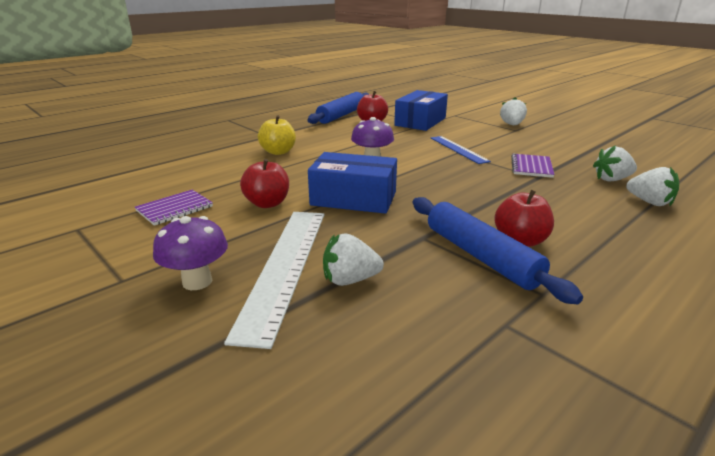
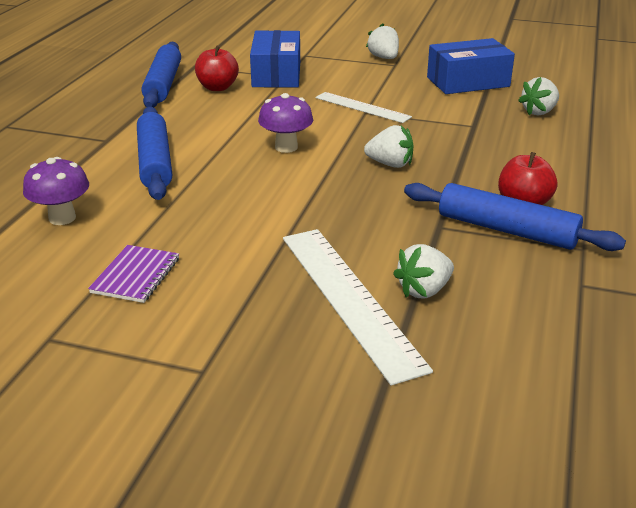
camera: 30 degrees left, 5 degrees up
(197, 281) = (285, 343): purple mushroom -> purple mushroom (62, 218)
(267, 203) = (237, 236): red apple -> none
(278, 152) = (155, 162): yellow apple -> blue rolling pin
(353, 198) = (324, 202): blue box -> blue box (468, 82)
(458, 149) = (362, 107): blue ruler -> white ruler
(531, 167) = (457, 114): purple notebook -> none
(649, 202) = (588, 131): white strawberry -> white strawberry (390, 164)

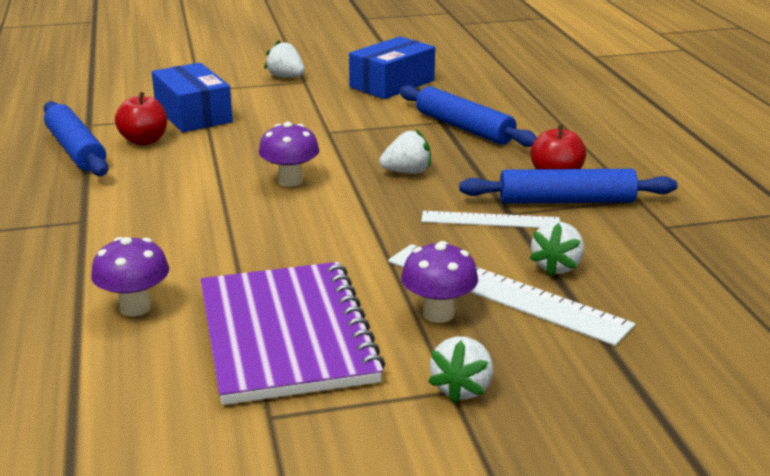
camera: 30 degrees left, 5 degrees down
(136, 275) = (286, 335): purple notebook -> purple notebook, size x2.28
(155, 162) = (169, 228): blue rolling pin -> blue rolling pin (464, 128)
(270, 299) = (438, 314): none -> purple mushroom
(362, 107) = (320, 127): white ruler -> white ruler (490, 220)
(539, 112) = (483, 97): white strawberry -> white strawberry (462, 388)

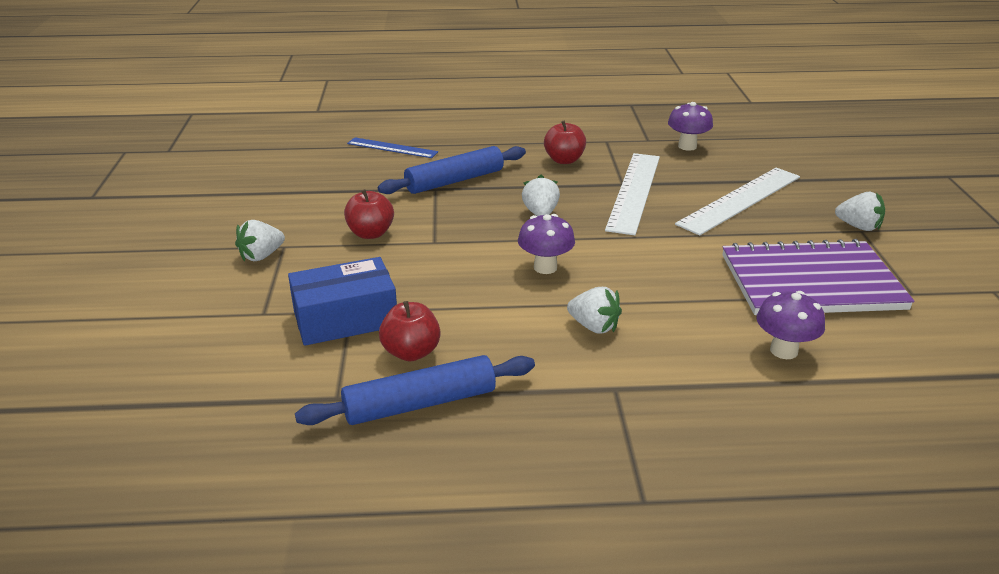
camera: 80 degrees left, 5 degrees up
(336, 106) = (370, 233): none -> red apple
(392, 84) = (325, 201): blue box -> none
(438, 314) = (772, 225): purple mushroom -> purple mushroom (687, 146)
(490, 220) = (633, 191): white ruler -> white ruler, size x1.67
(526, 94) = (392, 148): none -> blue ruler
(556, 267) = (704, 179): white strawberry -> white strawberry (594, 326)
(566, 201) = (606, 162): blue rolling pin -> none

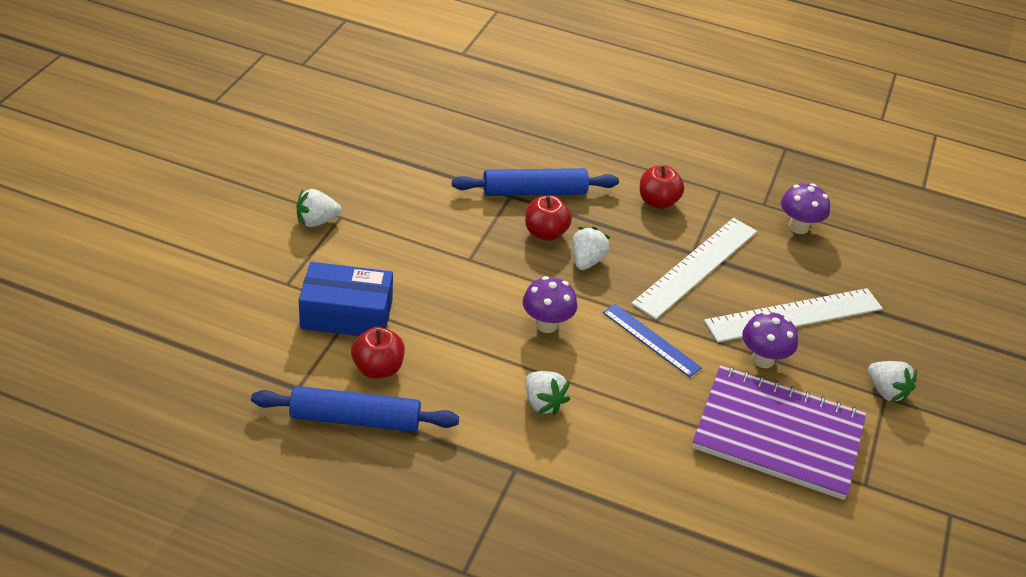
camera: 20 degrees right, 10 degrees up
(370, 233) = (420, 229): red apple -> red apple (545, 233)
(392, 148) = (503, 129): blue ruler -> blue ruler (651, 340)
(783, 350) = (688, 492): purple mushroom -> purple mushroom (763, 359)

